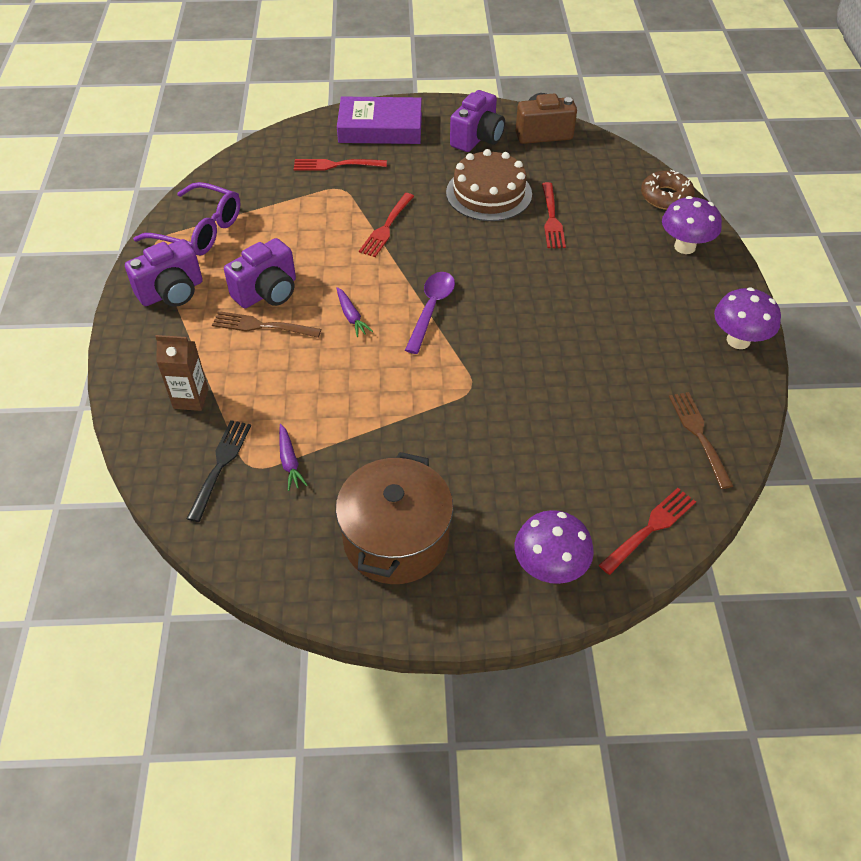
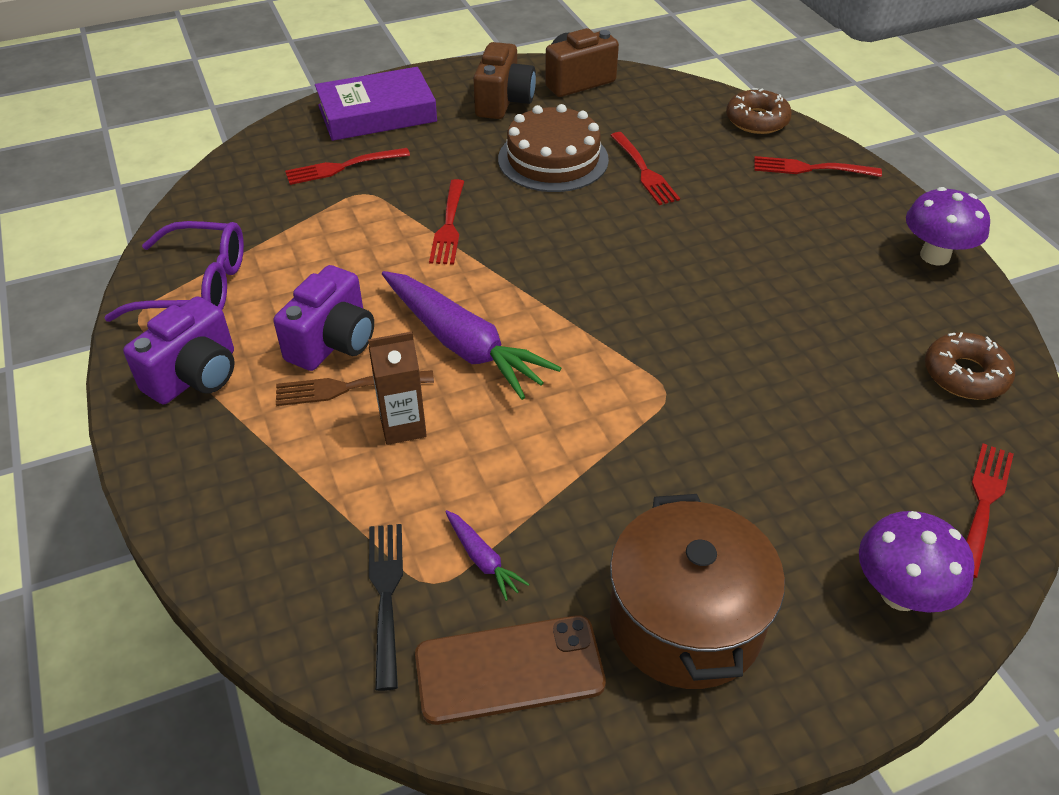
camera: 20 degrees left, 5 degrees down
(191, 399) = (295, 513): brown carton -> brown carton (403, 426)
(271, 533) = (509, 670): none -> brown phone
(351, 316) = (463, 344): purple carrot -> purple carrot, size x2.28
(431, 309) = (561, 310): purple spoon -> none
(477, 138) = (503, 102): purple camera -> brown camera
(684, 247) = (811, 168): purple mushroom -> red fork
(699, 436) = (965, 375): brown fork -> brown donut

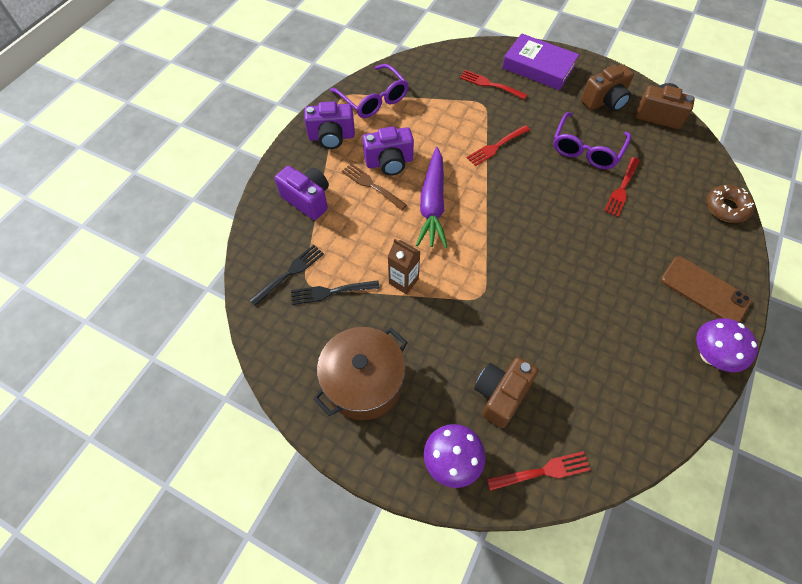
camera: 50 degrees right, 15 degrees up
(274, 481) = (307, 200): none -> purple camera
(403, 426) = (370, 218): brown carton -> brown carton (403, 281)
(483, 559) = (332, 291): purple carrot -> black fork
(509, 670) = (291, 336): brown phone -> brown phone (704, 290)
(553, 159) = (586, 149): brown cake -> purple glasses
(811, 168) = (715, 256): red fork -> none
(838, 472) = (500, 395): none -> brown camera
(965, 375) = (627, 418): brown donut -> none

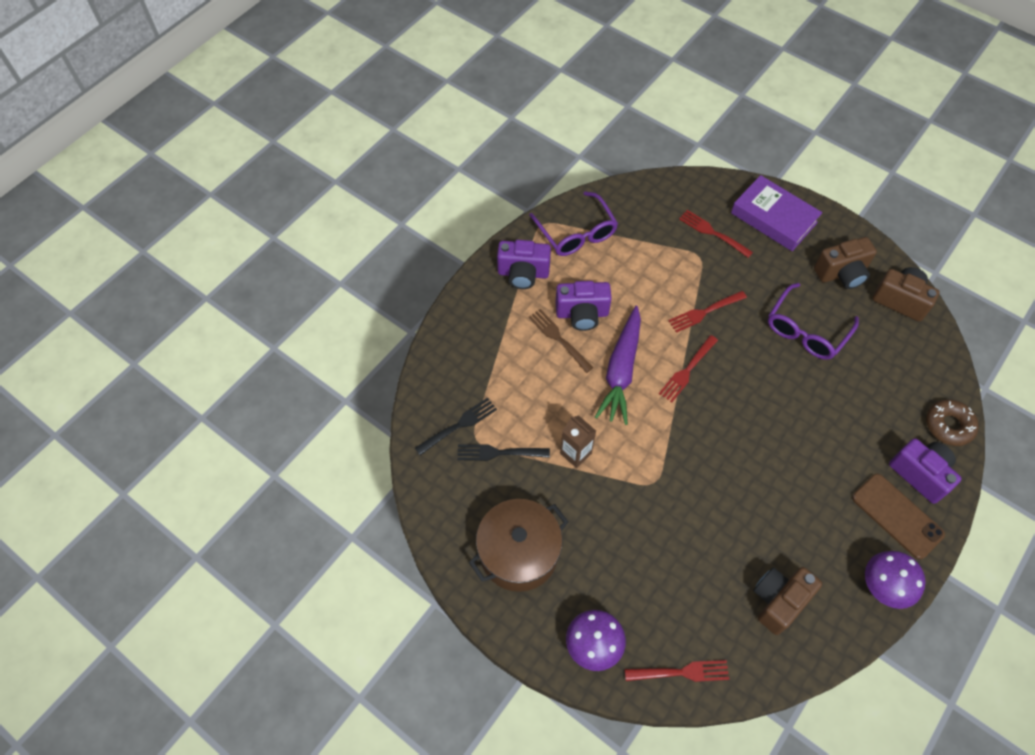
camera: 10 degrees right, 0 degrees up
(307, 200) = (487, 345): purple camera -> purple camera (920, 474)
(500, 395) = (654, 589): brown camera -> brown camera (778, 601)
(622, 188) = (835, 384): red fork -> red fork (687, 370)

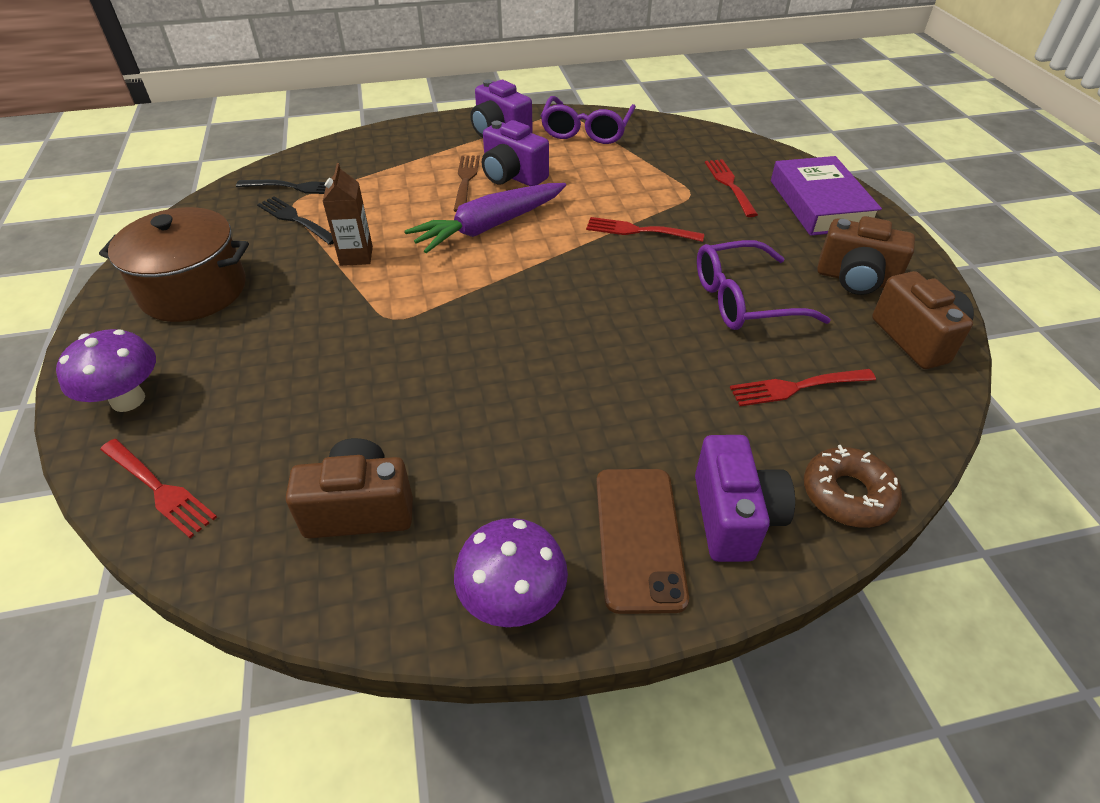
camera: 40 degrees right, 15 degrees down
(687, 370) = (557, 260): red fork -> red fork (797, 387)

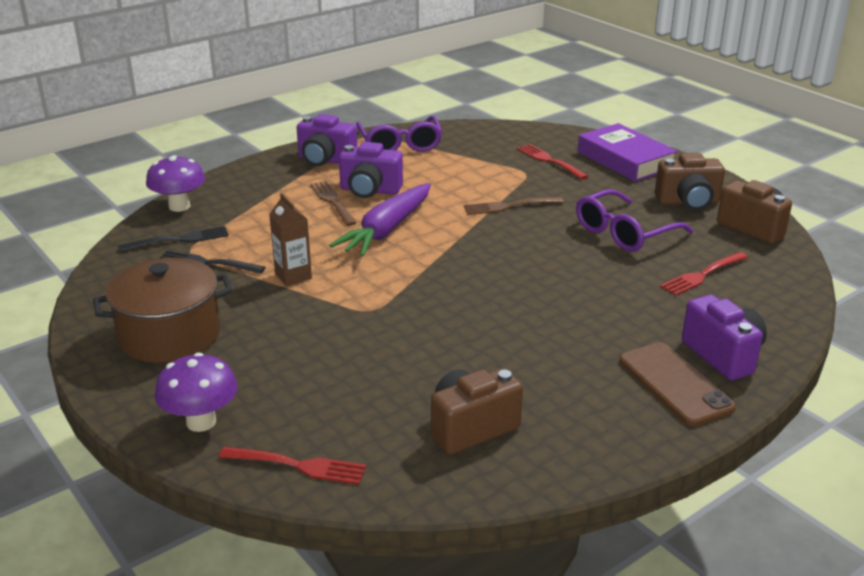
camera: 25 degrees left, 15 degrees down
(513, 600) = (626, 441): purple mushroom -> purple mushroom (179, 206)
(640, 231) = (510, 206): red fork -> brown fork
(847, 494) = (780, 324): brown donut -> none

